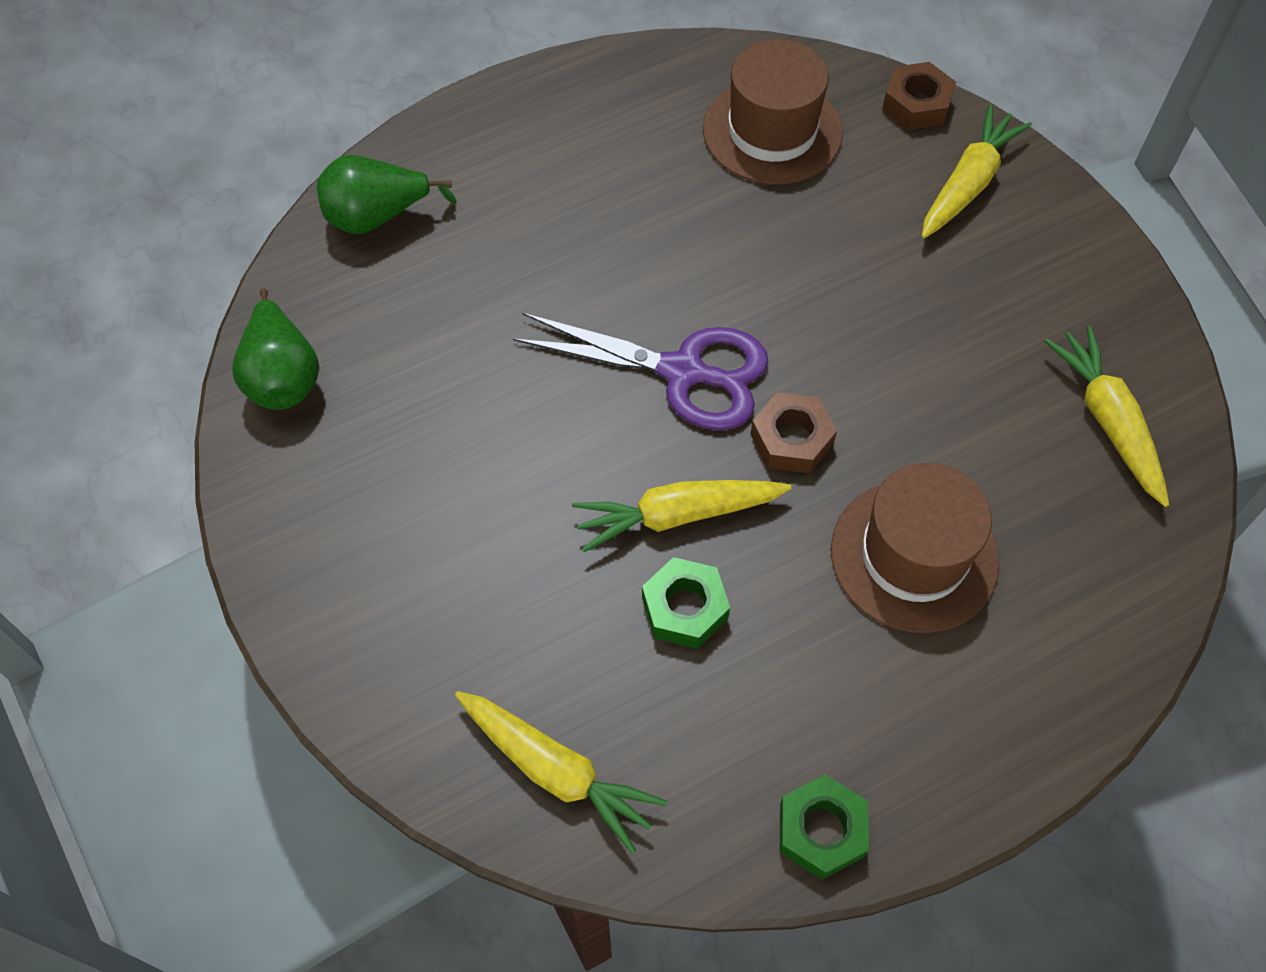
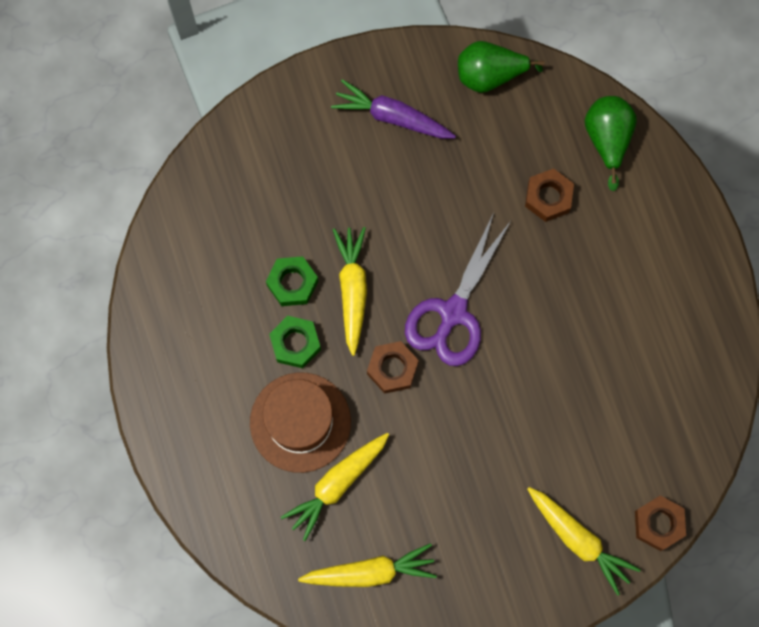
camera: 100 degrees right, 15 degrees up
(367, 504) = (392, 117): none -> purple carrot
(478, 276) = (548, 197): none -> brown nut
(557, 771) = (212, 199): yellow carrot -> yellow carrot (337, 484)
(772, 131) = (646, 413): brown hat -> none
(821, 830) = (151, 329): green nut -> green nut (295, 343)

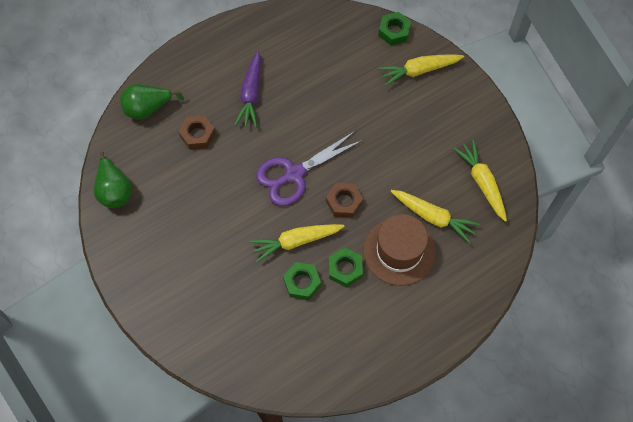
camera: 105 degrees left, 10 degrees down
(392, 117) = (160, 247): purple carrot -> purple carrot (251, 94)
(453, 313) = (294, 174): purple scissors -> purple scissors turned 135 degrees clockwise
(579, 540) = (419, 71): yellow carrot -> yellow carrot turned 135 degrees counterclockwise
(658, 524) = (394, 31): brown nut -> green nut

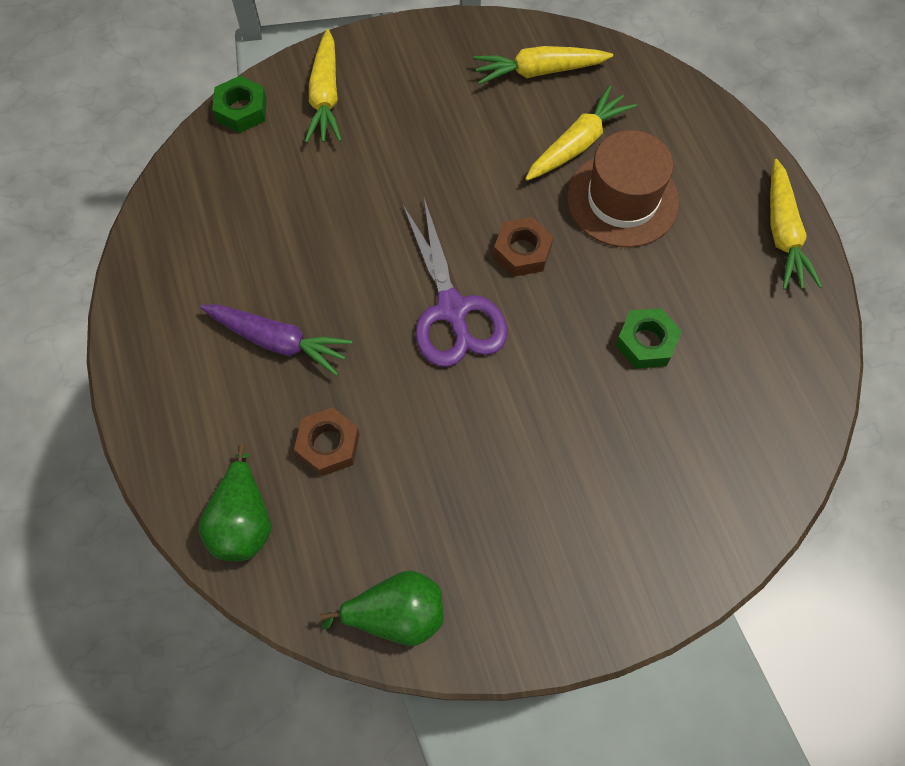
camera: 75 degrees left, 0 degrees up
(296, 242) = (573, 335): yellow carrot -> yellow carrot (783, 234)
(345, 269) = (636, 277): green nut -> none

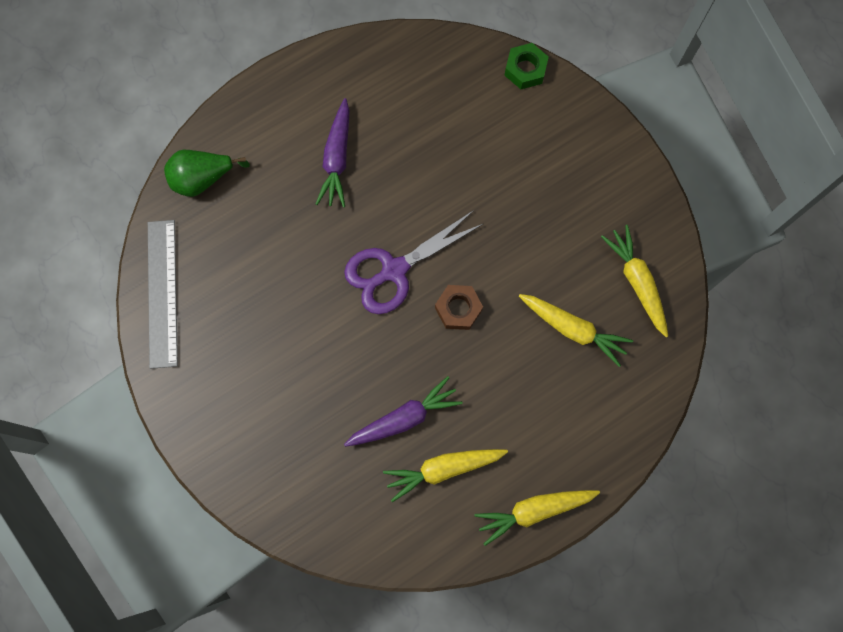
camera: 75 degrees right, 10 degrees up
(325, 97) = (557, 125): yellow carrot -> yellow carrot (443, 469)
(328, 445) = (268, 216): brown nut -> none
(396, 615) = (162, 293): green pear -> grey ruler
(622, 200) = (528, 375): brown hat -> none
(646, 342) = (404, 418): green nut -> purple carrot

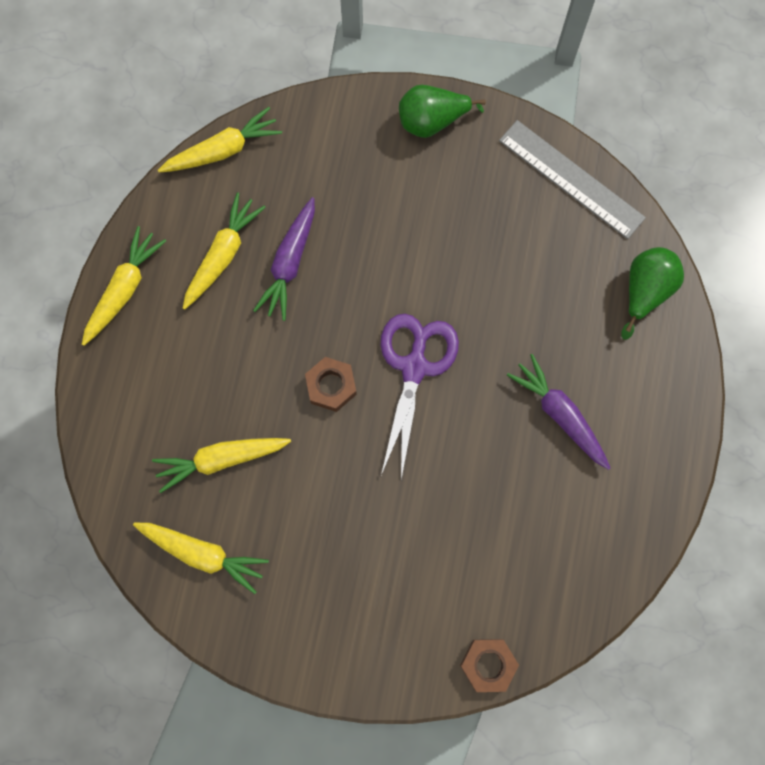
camera: 135 degrees right, 0 degrees up
(204, 425) = (432, 121): none -> green pear
(368, 551) = (223, 150): none -> yellow carrot
(525, 69) = (488, 664): green nut -> brown nut

